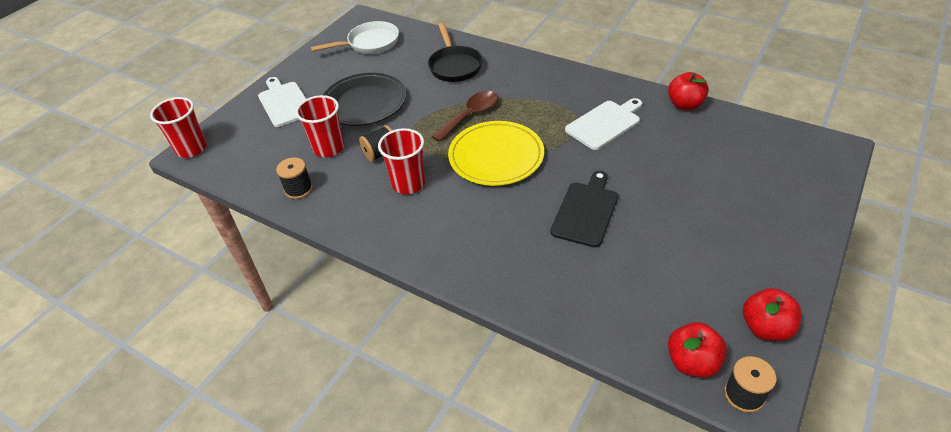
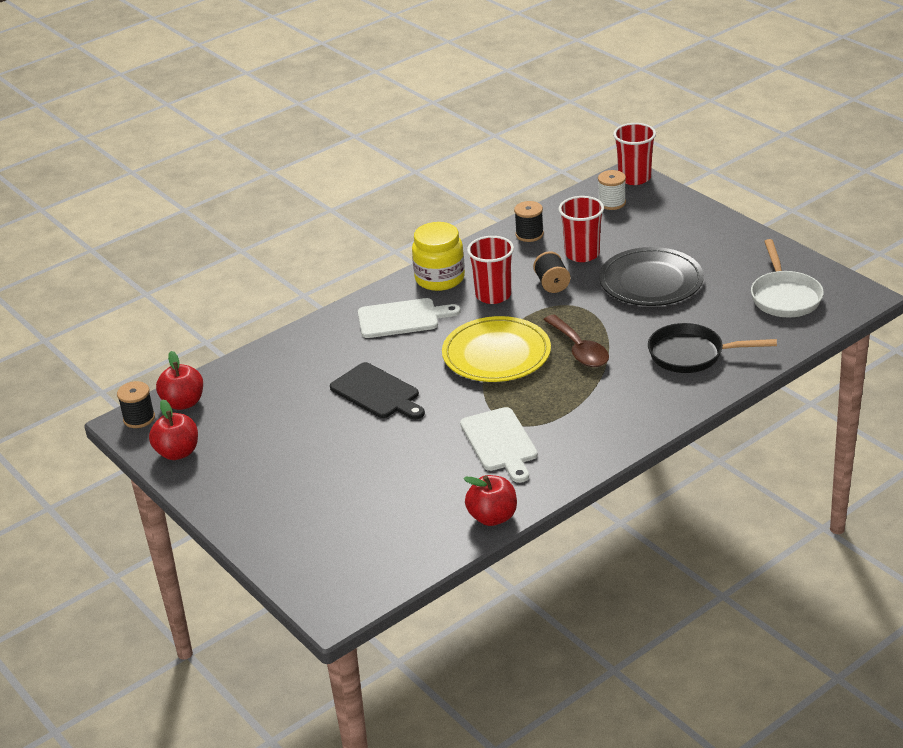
camera: 110 degrees right, 10 degrees down
(238, 152) = (612, 203): none -> white spool
(284, 102) = (684, 231): white cutting board -> white cutting board (402, 318)
(389, 228) = (439, 278): none -> yellow jar

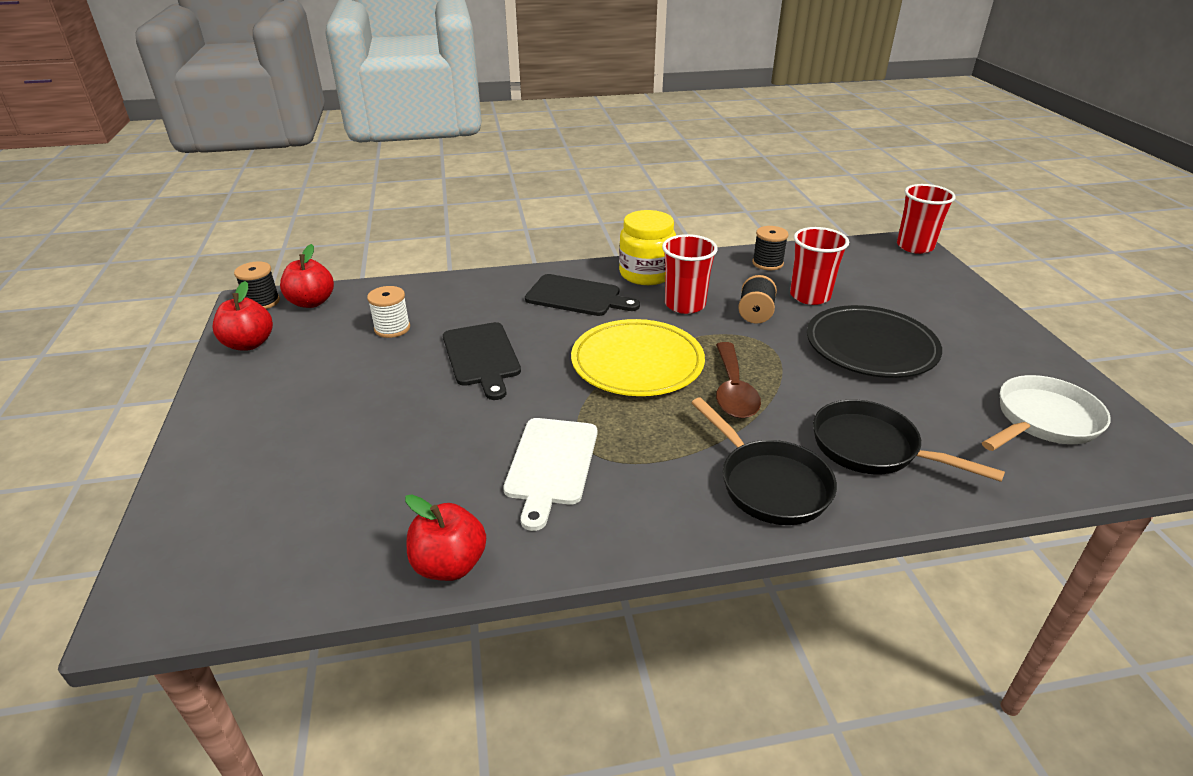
camera: 25 degrees right, 0 degrees up
(402, 318) = (577, 296): white cutting board -> black cutting board
(612, 203) = (875, 261): white spool -> white spool (392, 328)
(644, 400) = (769, 484): none -> black pan
(784, 297) = (1043, 420): white pan -> white pan turned 150 degrees counterclockwise

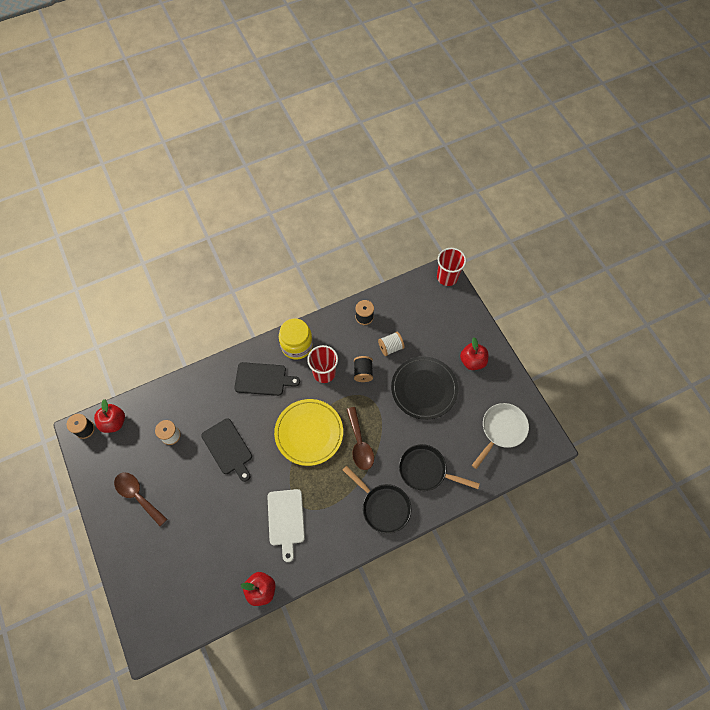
camera: 15 degrees left, 30 degrees up
(249, 344) = (98, 469): red apple -> red apple (472, 361)
(290, 383) = (138, 496): none -> brown spoon
(810, 296) = (390, 347): red cup -> white spool

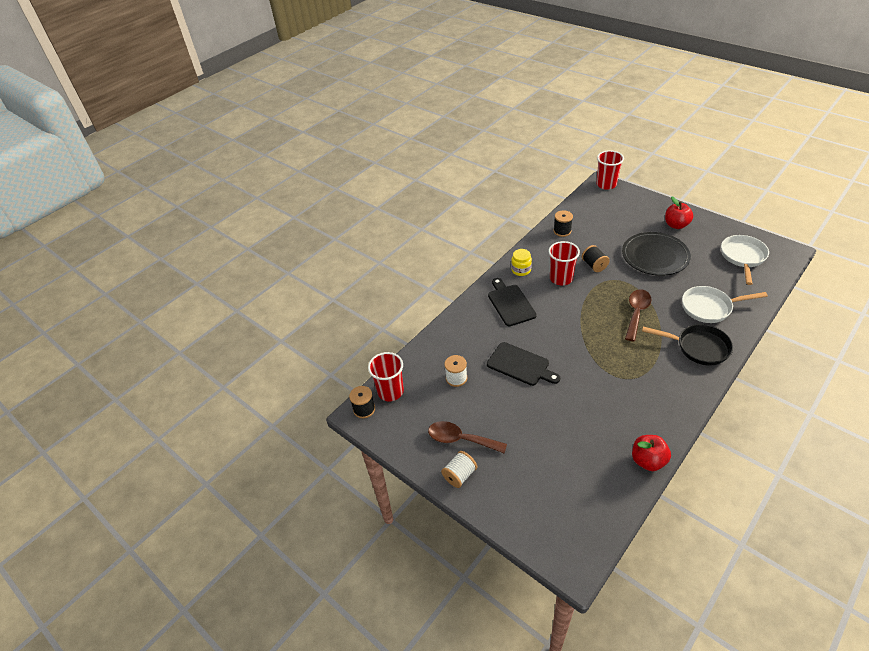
camera: 20 degrees left, 20 degrees down
(114, 422) = (390, 391): red apple -> red cup
(263, 379) = (510, 303): black cutting board -> black cutting board turned 90 degrees counterclockwise
(286, 520) = (621, 395): white cutting board -> none
(297, 345) = (521, 270): yellow jar -> yellow jar, size x0.61
(309, 433) = (585, 323): yellow plate -> none
(360, 444) = (636, 313): brown spoon -> brown spoon turned 120 degrees counterclockwise
(390, 347) = (602, 241): white spool -> white spool (459, 475)
(426, 470) = (709, 307): black pan -> white pan

